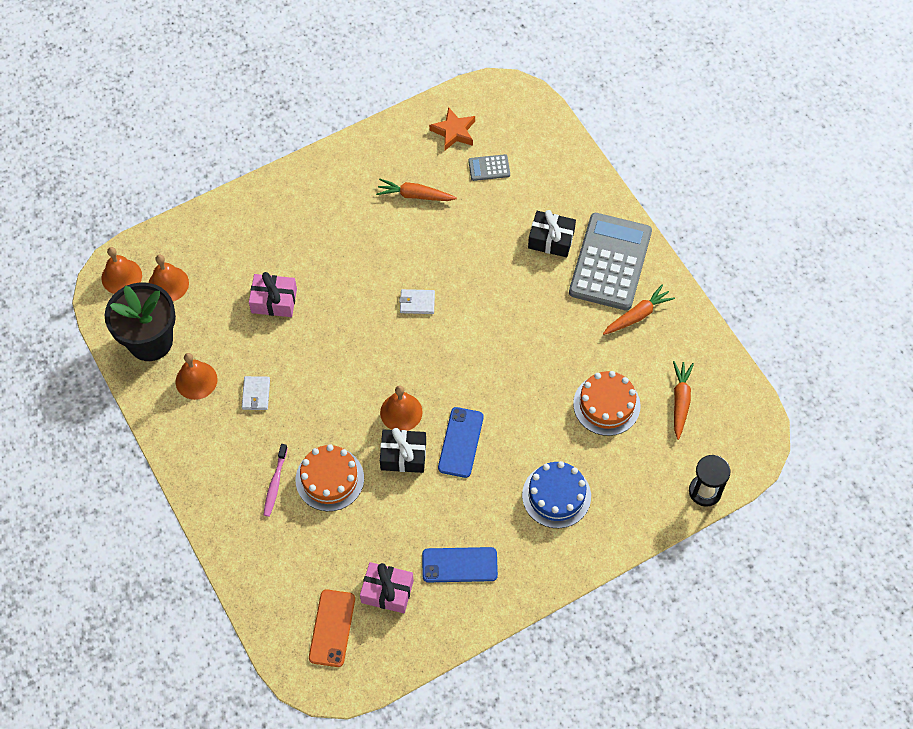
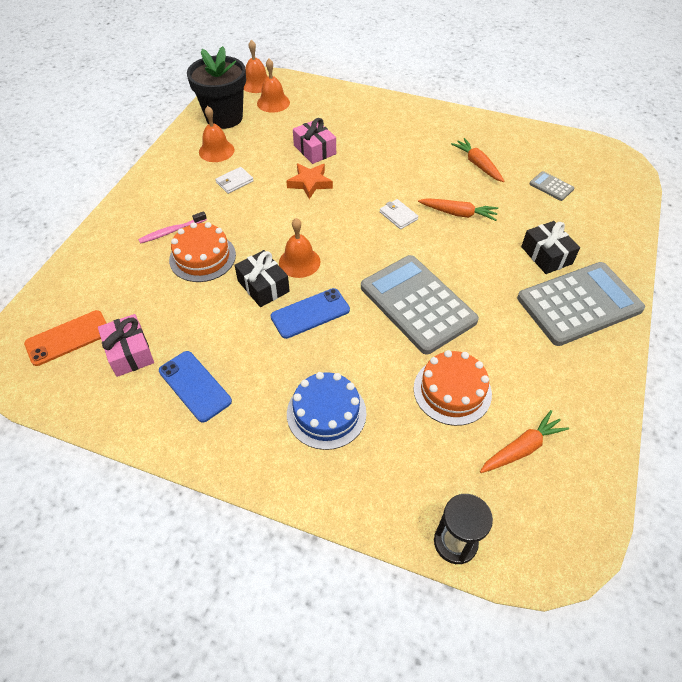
camera: 50 degrees right, 10 degrees down
(454, 132) = (550, 153): orange star -> orange star (310, 183)
(517, 364) = (417, 304): none -> grey calculator
(637, 315) = (559, 355): orange carrot -> orange carrot (458, 213)

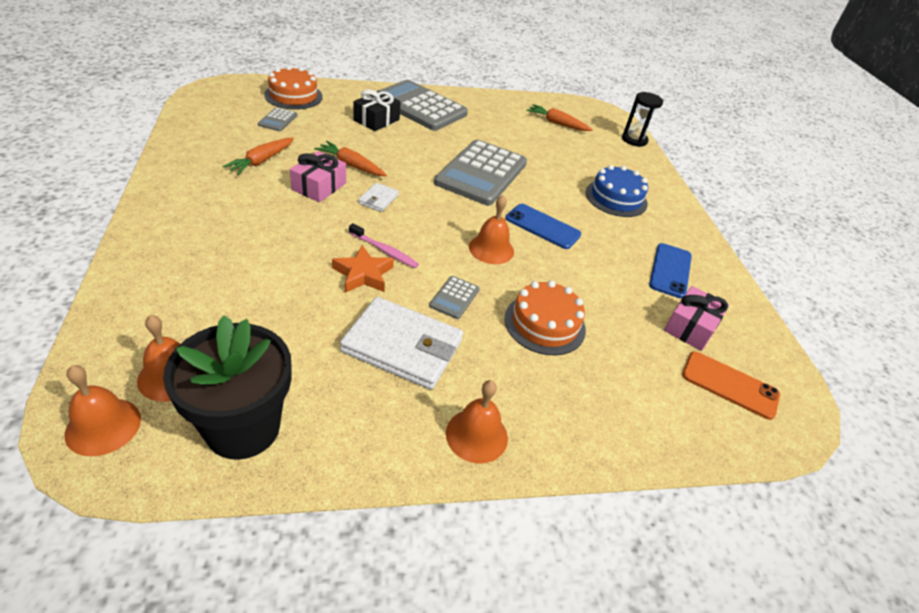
camera: 125 degrees left, 10 degrees down
(171, 231) = (531, 371): pink toothbrush -> pink toothbrush (384, 250)
(216, 151) = (343, 397): orange bell -> orange bell (476, 435)
(234, 182) = (402, 346): white wallet -> white wallet, size x2.16
(259, 219) = (454, 298): none -> grey calculator
(263, 286) = (540, 264): black gift -> none
(314, 150) = (290, 289): pink gift -> pink gift (319, 186)
(452, 391) = (543, 150): orange cake -> orange cake (293, 96)
(458, 213) = (351, 165): orange carrot -> orange carrot turned 45 degrees counterclockwise

